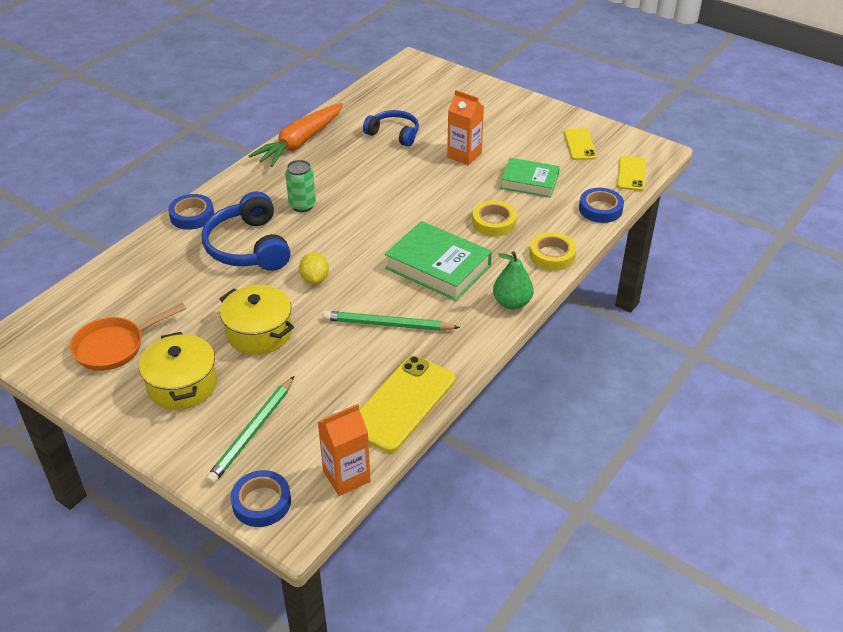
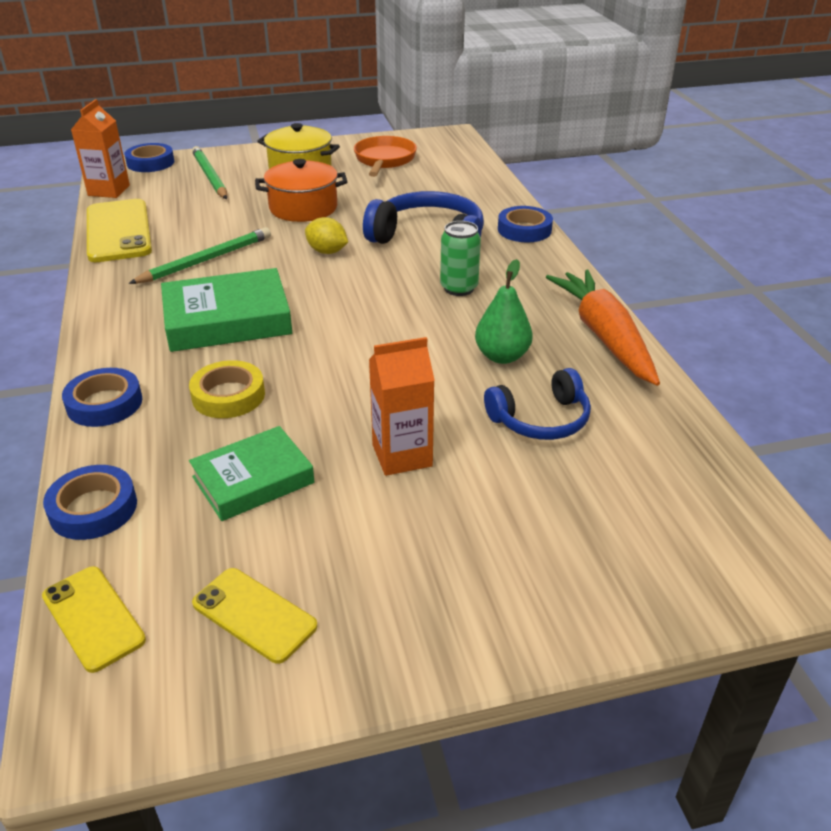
camera: 130 degrees right, 5 degrees down
(259, 332) = (303, 208): yellow pot -> orange pot
(512, 303) = (101, 334): green pear -> green pear (502, 356)
(552, 255) = (104, 403): yellow tape -> blue tape

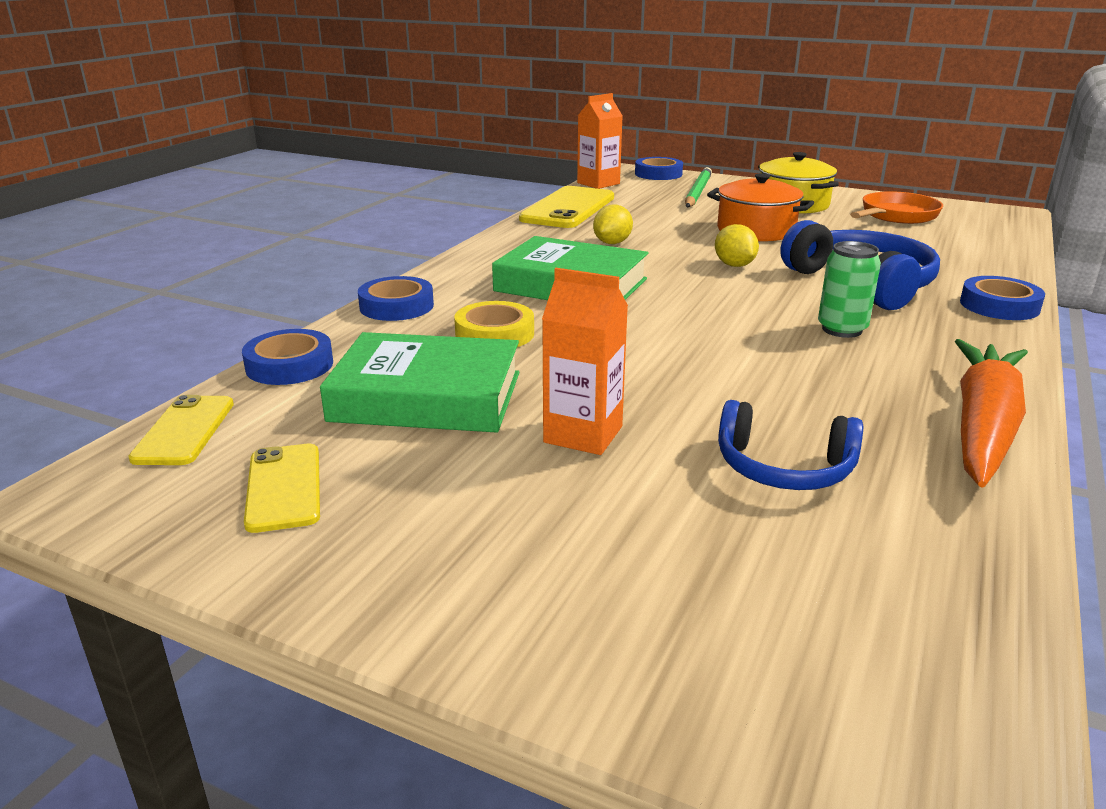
camera: 40 degrees right, 10 degrees down
(206, 260) = (612, 243): green pencil -> yellow lemon
(253, 480) = (427, 396): green book -> green book, size x1.50
(502, 356) = (814, 399): green pear -> none

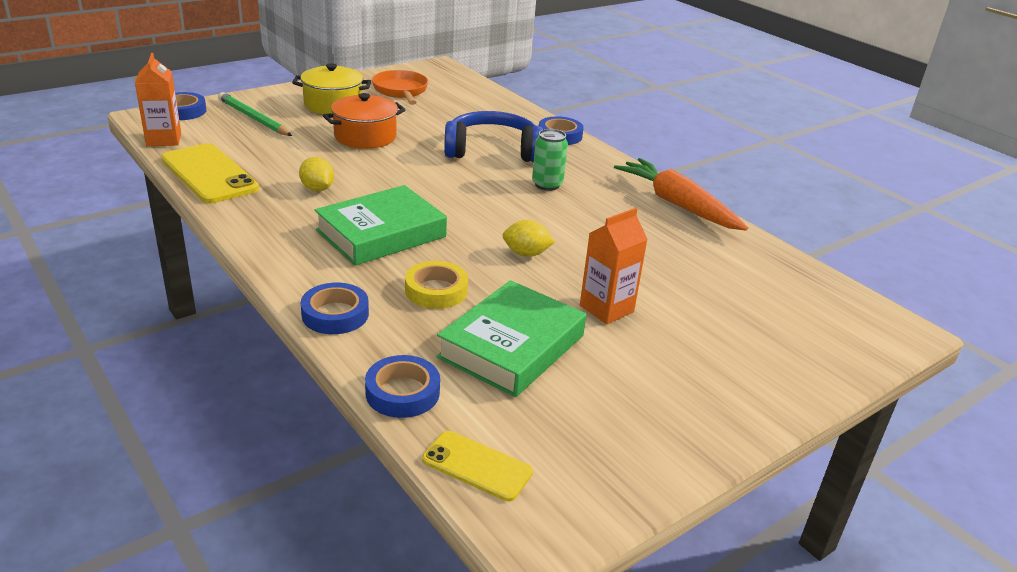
camera: 65 degrees left, 5 degrees up
(284, 487) = (595, 434): yellow phone -> none
(734, 265) = (417, 169): yellow lemon -> yellow lemon (526, 254)
(783, 468) = (681, 267): blue headphones -> none

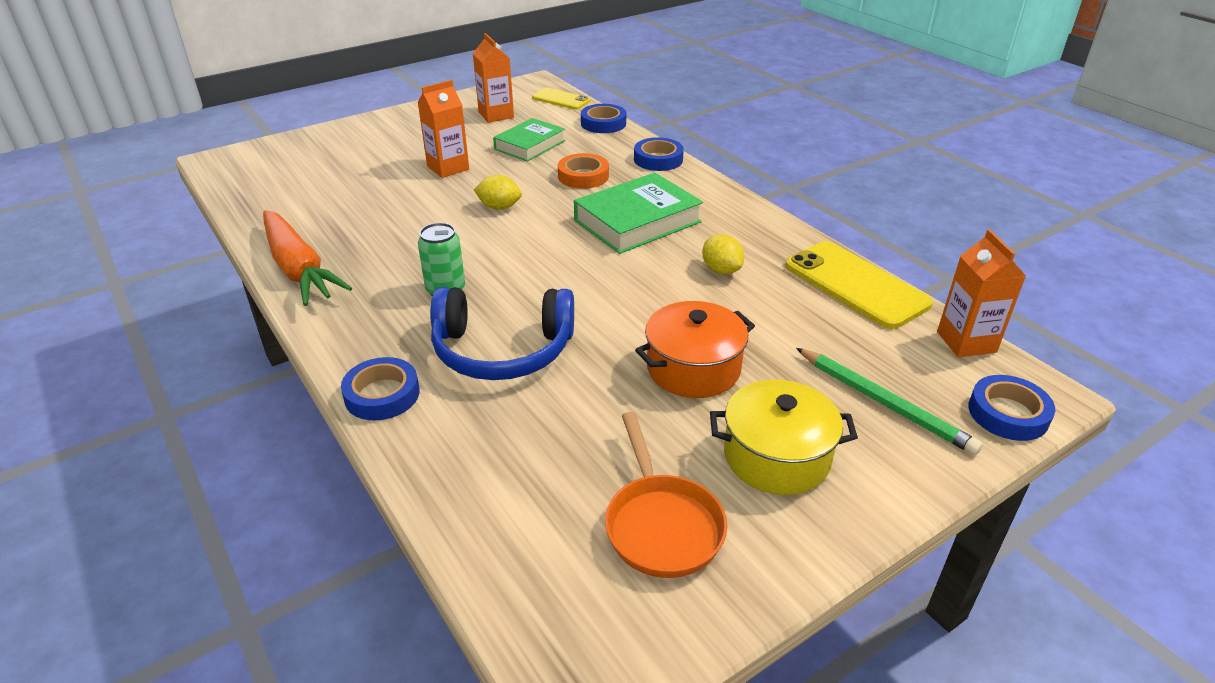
camera: 175 degrees left, 5 degrees up
(436, 290) = (583, 176): yellow tape -> orange tape
(512, 346) = (530, 145): green book -> green book, size x0.66
(582, 419) = (496, 115): none -> orange carton

